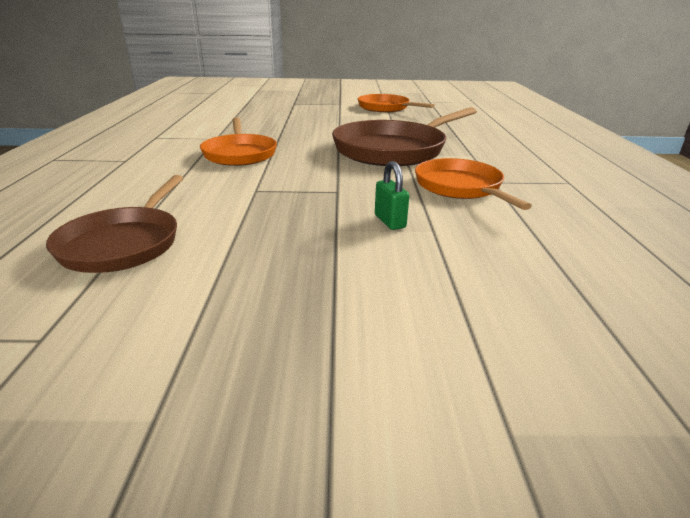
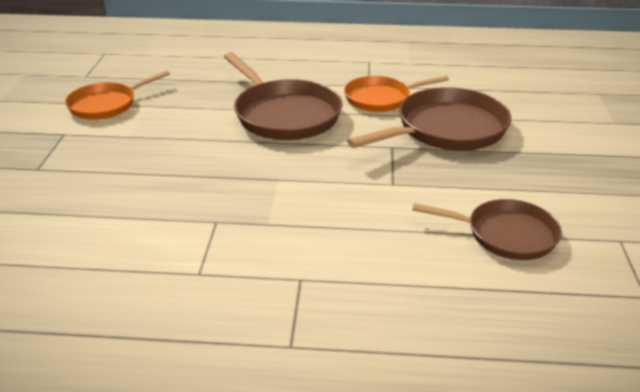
camera: 85 degrees left, 5 degrees up
(239, 154) = (285, 199): orange pan -> none
(389, 221) = (446, 130): green padlock -> brown pan

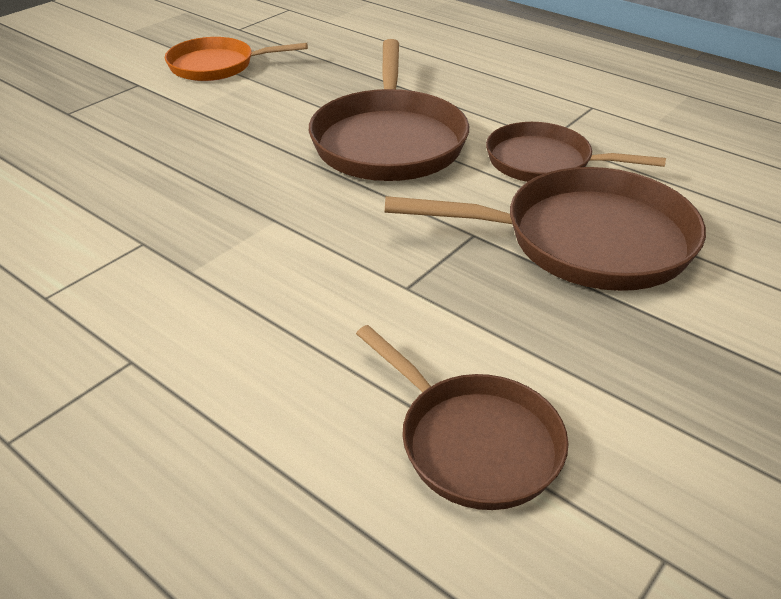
camera: 35 degrees right, 5 degrees up
(381, 98) = (544, 162): orange pan -> brown pan

